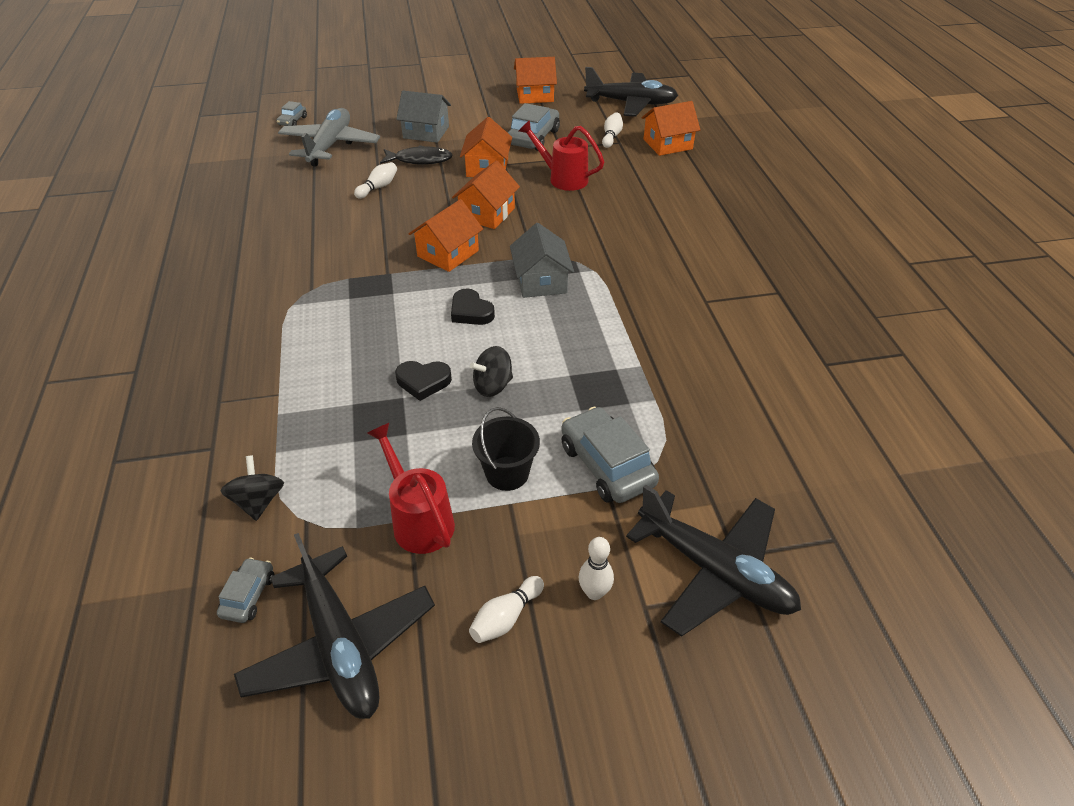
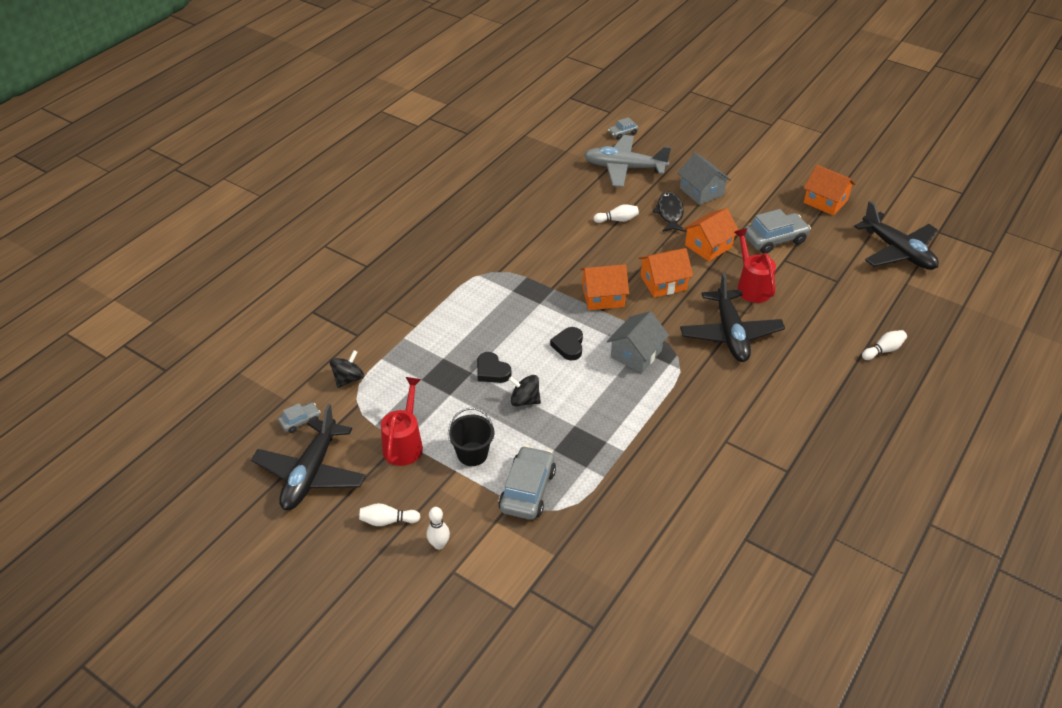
camera: 45 degrees right, 0 degrees up
(330, 146) = (624, 168): grey plane -> grey plane turned 135 degrees counterclockwise
(420, 160) = (669, 213): black fish -> black fish turned 135 degrees counterclockwise
(611, 137) = (837, 273): white bowling pin -> white bowling pin (883, 350)
(667, 144) = (876, 305): orange house -> none
(714, 571) = (508, 586): black plane -> black plane (730, 334)

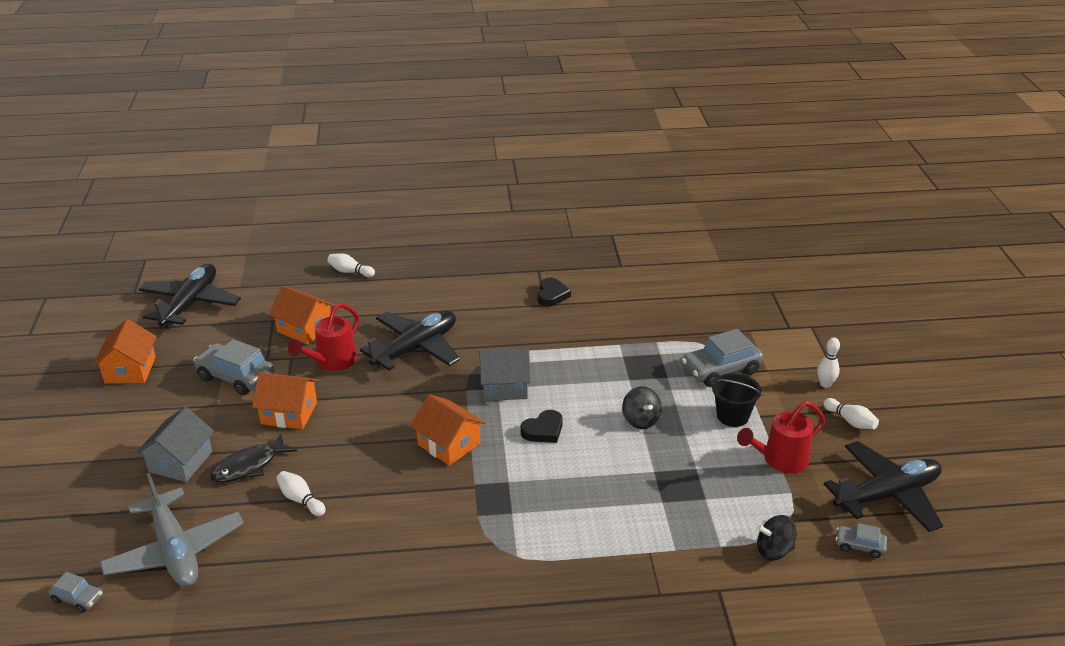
camera: 130 degrees left, 10 degrees down
(492, 371) = (635, 459): black heart -> black heart (552, 295)
(663, 283) = (383, 416): orange house -> orange house (304, 328)

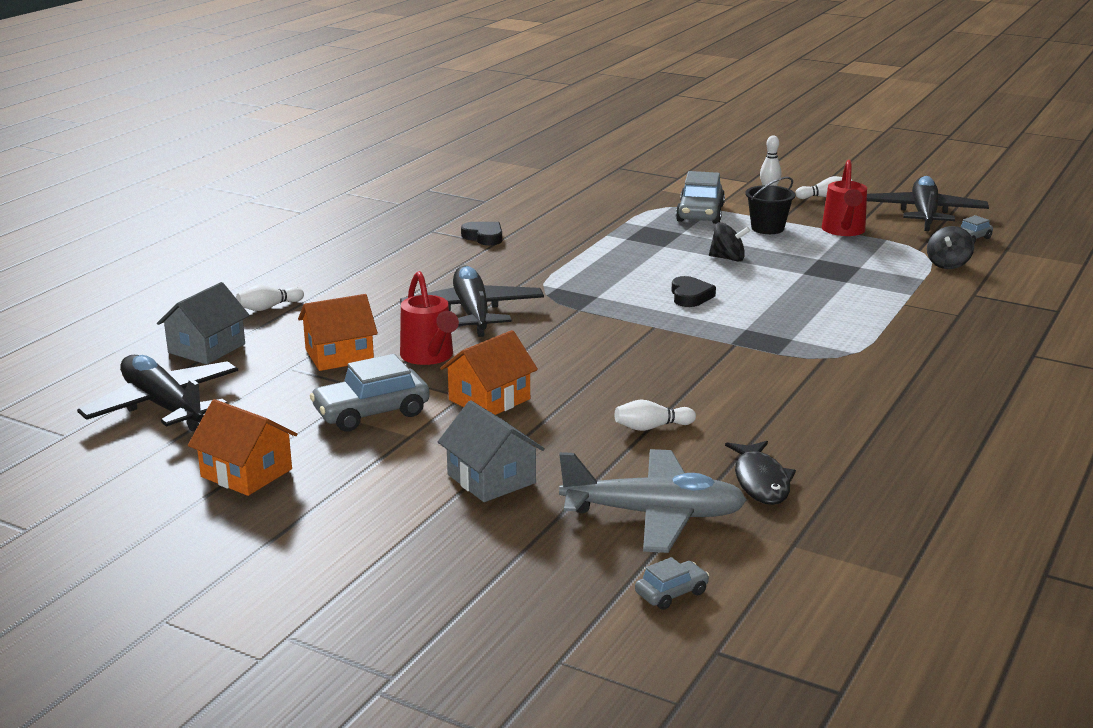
camera: 55 degrees left, 10 degrees down
(249, 466) = (555, 441): black fish -> black fish (761, 481)
(448, 444) = (655, 338): orange house -> none
(504, 387) = (600, 293): grey house -> grey house (207, 348)

